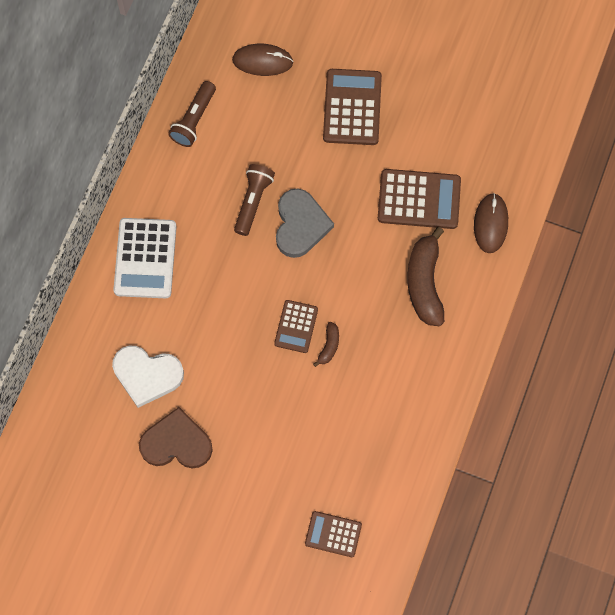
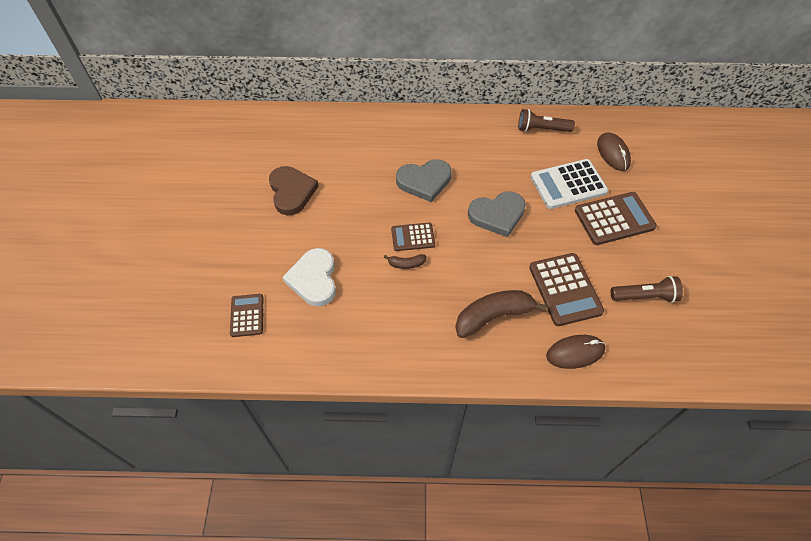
camera: 70 degrees right, 15 degrees down
(145, 258) = (423, 134): white calculator -> white calculator (568, 184)
(147, 375) = (337, 160): white heart -> white heart (314, 279)
(221, 285) = (424, 181): none -> grey heart
(253, 201) = (499, 180): brown flashlight -> brown flashlight (644, 296)

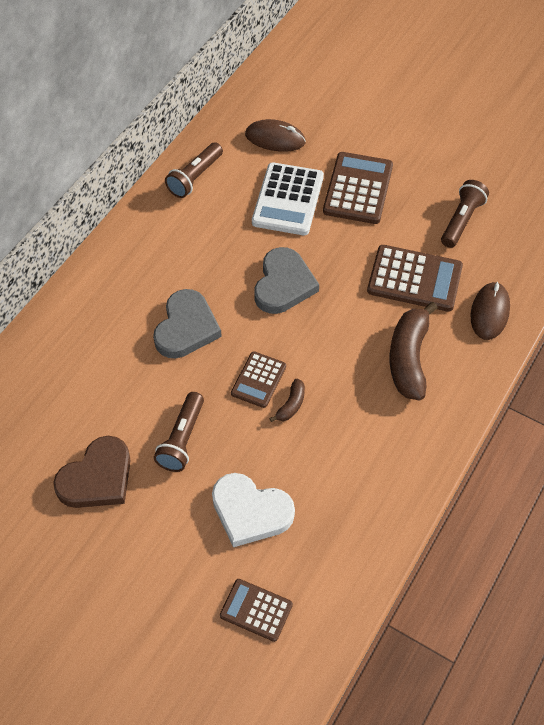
camera: 60 degrees left, 0 degrees up
(291, 192) = (97, 478): brown heart -> brown heart turned 120 degrees clockwise
(343, 219) = (182, 439): none -> brown flashlight

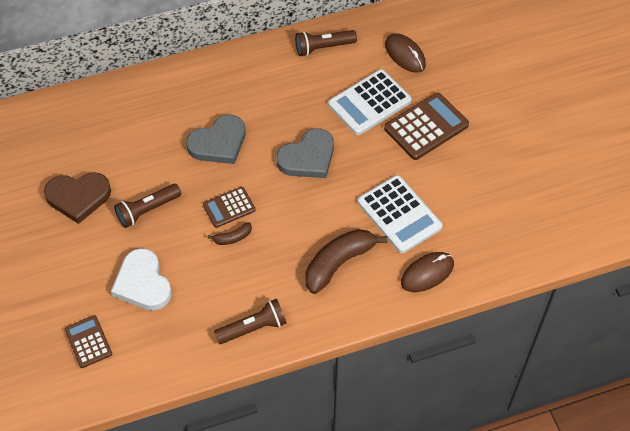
camera: 40 degrees right, 0 degrees up
(414, 279) = (399, 214): brown calculator -> white calculator
(461, 221) = (476, 198): brown flashlight -> brown flashlight (253, 328)

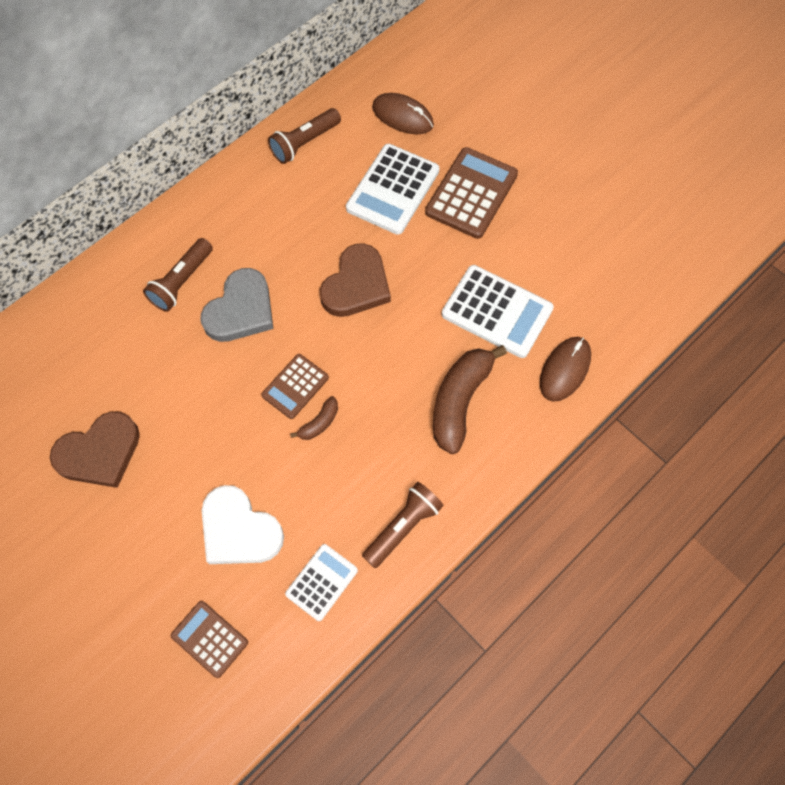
camera: 25 degrees left, 10 degrees up
(147, 210) = (197, 432): brown flashlight -> brown flashlight (182, 282)
(179, 339) = (322, 582): none -> white calculator
(308, 157) = (356, 285): grey heart -> brown heart

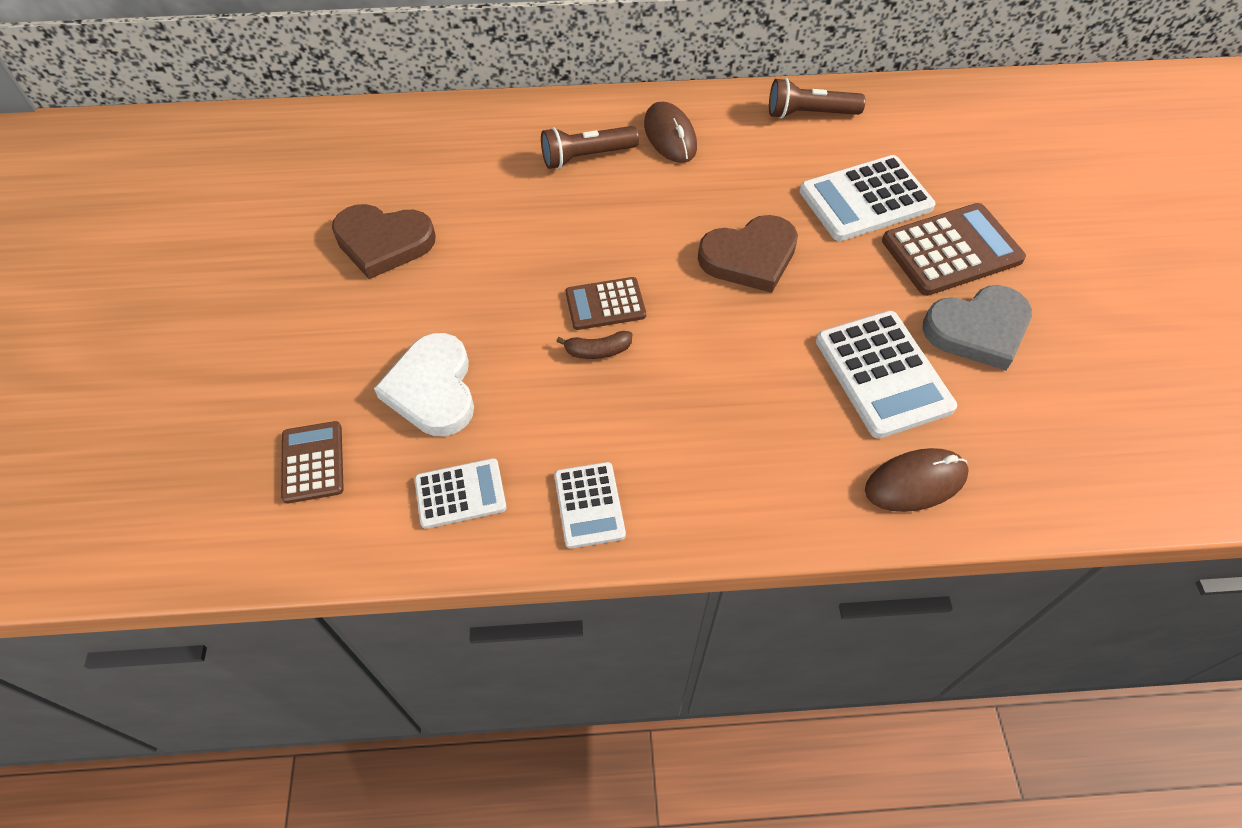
camera: 40 degrees right, 10 degrees down
(241, 310) = (617, 210): grey heart -> grey heart (978, 330)
(402, 116) = (934, 145): brown mouse -> brown mouse (670, 136)
(403, 527) = (589, 505): brown flashlight -> white calculator
(460, 401) = (762, 430): brown banana -> none

